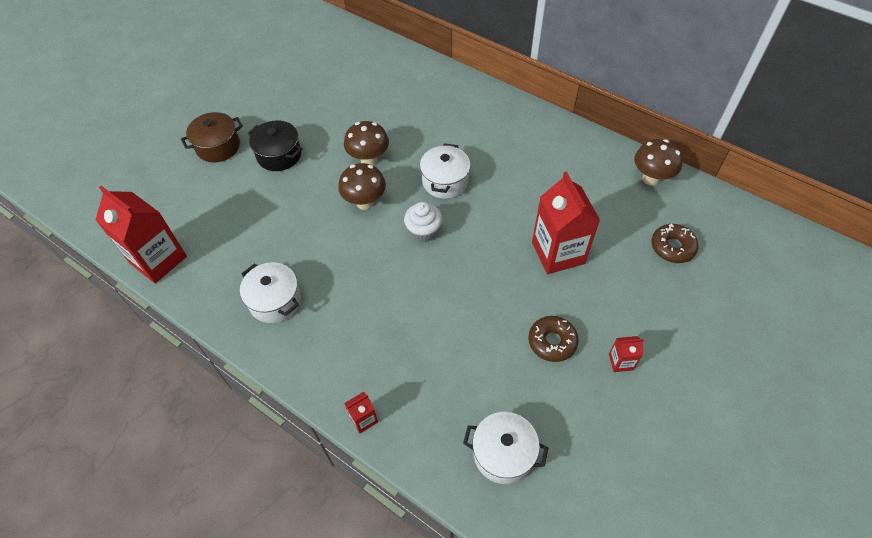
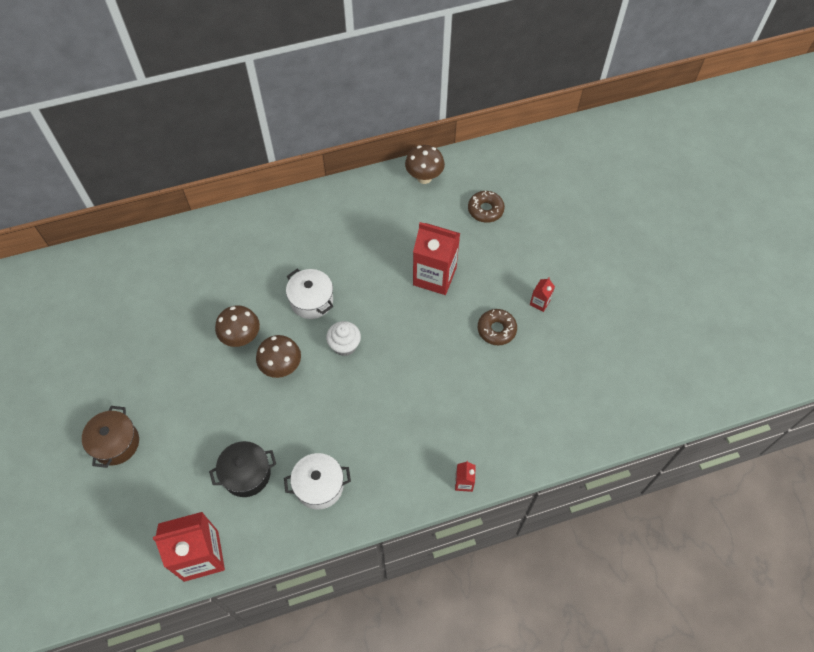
camera: 55 degrees left, 5 degrees up
(279, 155) = (173, 400): black pot -> black pot (246, 474)
(503, 453) = (549, 413): white pot -> none

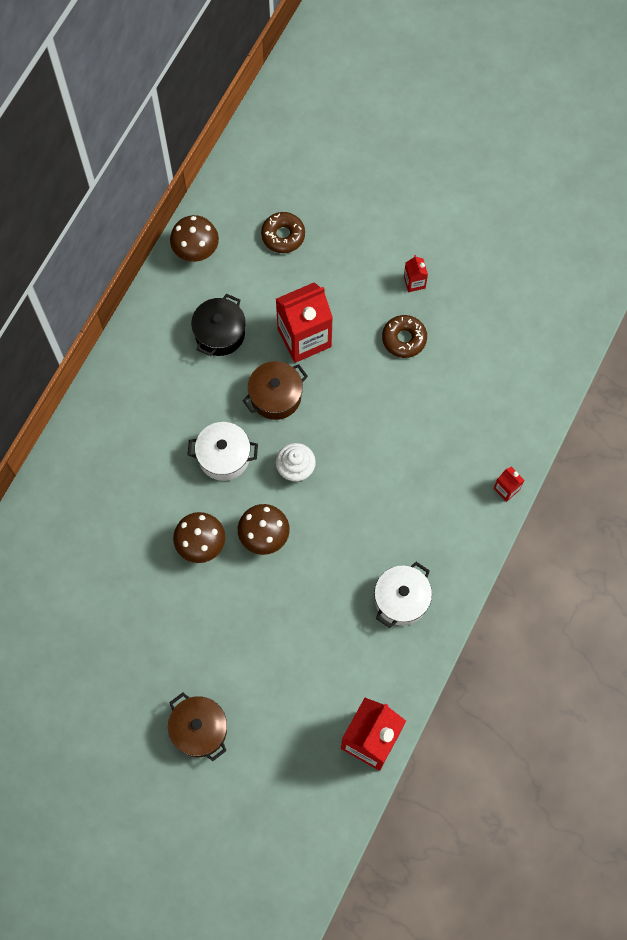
camera: 45 degrees left, 10 degrees up
(246, 474) = (334, 647): black pot -> black pot (220, 333)
(380, 294) = (275, 396): none -> brown pot

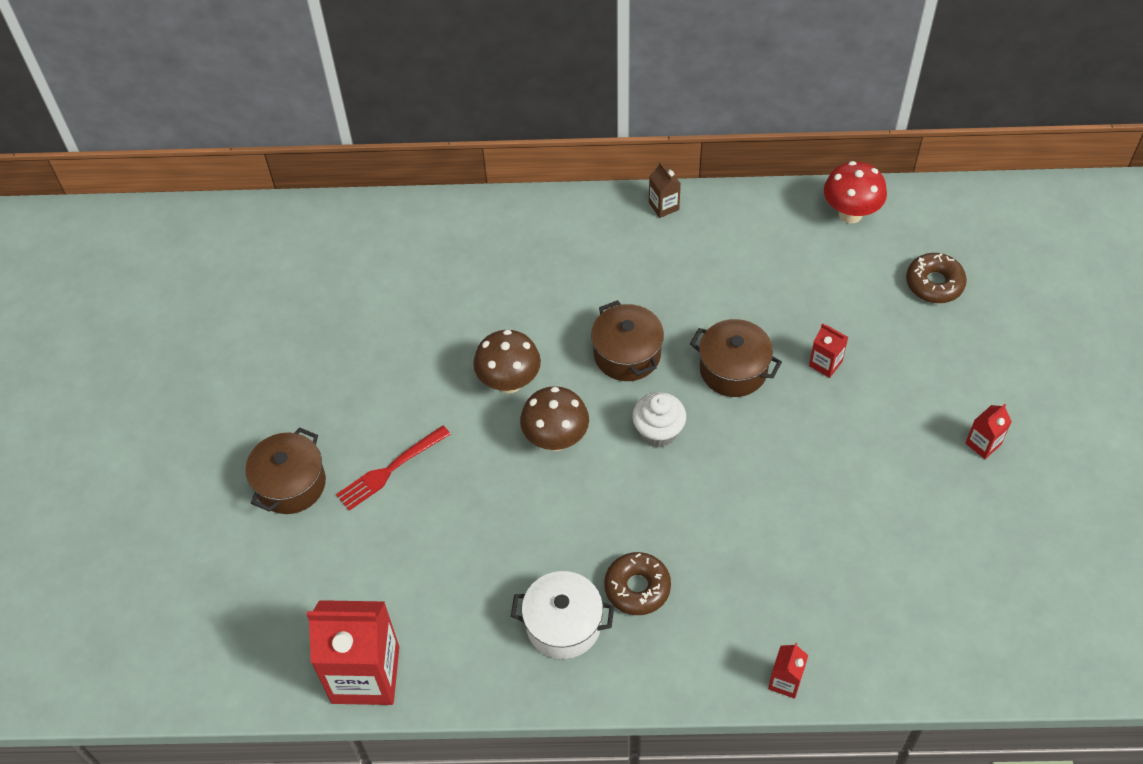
camera: 65 degrees right, 15 degrees down
(114, 366) = (663, 206): none -> brown carton
(196, 251) = (850, 214): brown mushroom -> red mushroom
(220, 333) = (770, 281): black pot -> none
(224, 457) = (627, 354): white pot -> brown pot
(226, 657) = (390, 470): none -> red fork
(304, 338) = (825, 363): red carton -> red carton, size x0.44
(404, 339) = (901, 467): brown donut -> brown donut (637, 587)

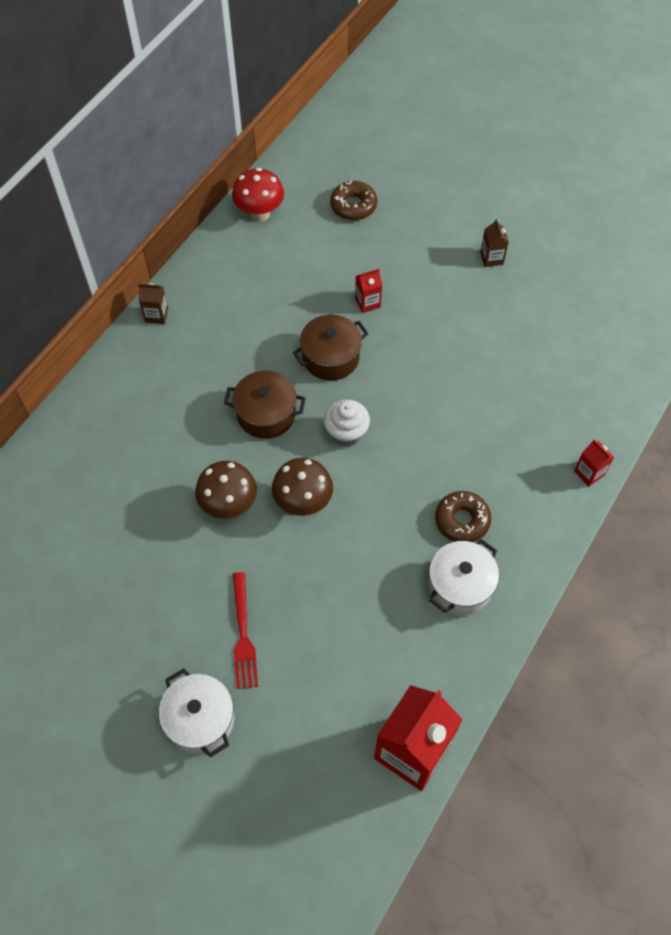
camera: 60 degrees left, 5 degrees up
(291, 484) = (200, 719): brown pot -> white pot
(983, 444) = (491, 258): red carton -> brown carton

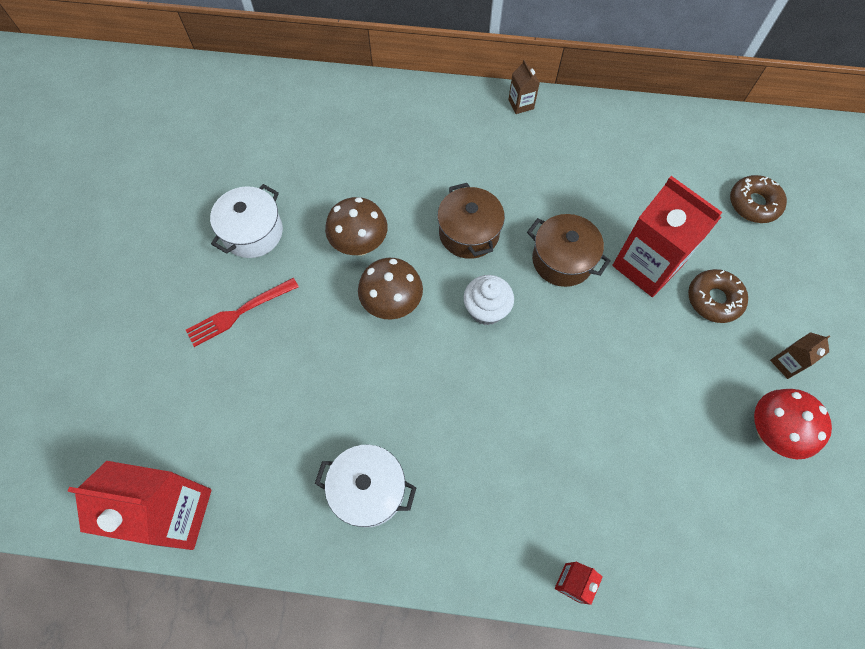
camera: 65 degrees right, 5 degrees up
(200, 719) = (148, 314): white pot -> white pot (253, 232)
(260, 214) = (684, 131): red mushroom -> red mushroom (770, 432)
(367, 302) = (647, 265): red carton -> red carton, size x2.25
(462, 520) = (444, 462): brown donut -> brown donut (714, 299)

